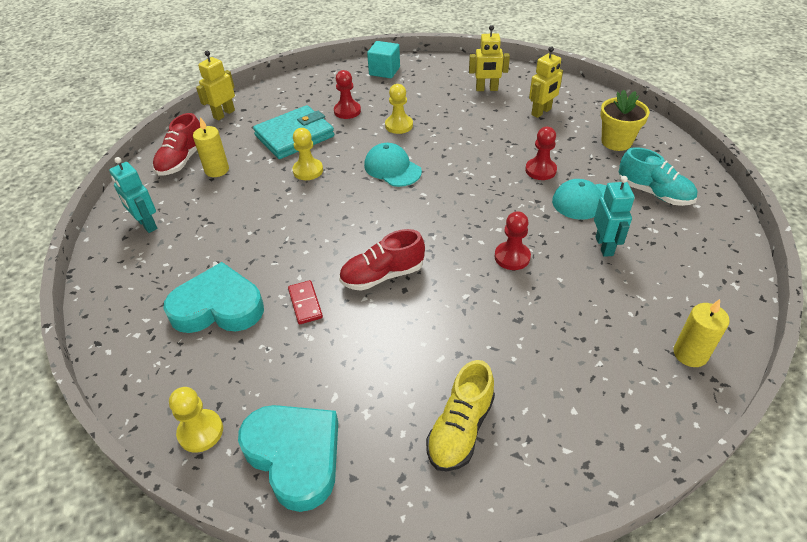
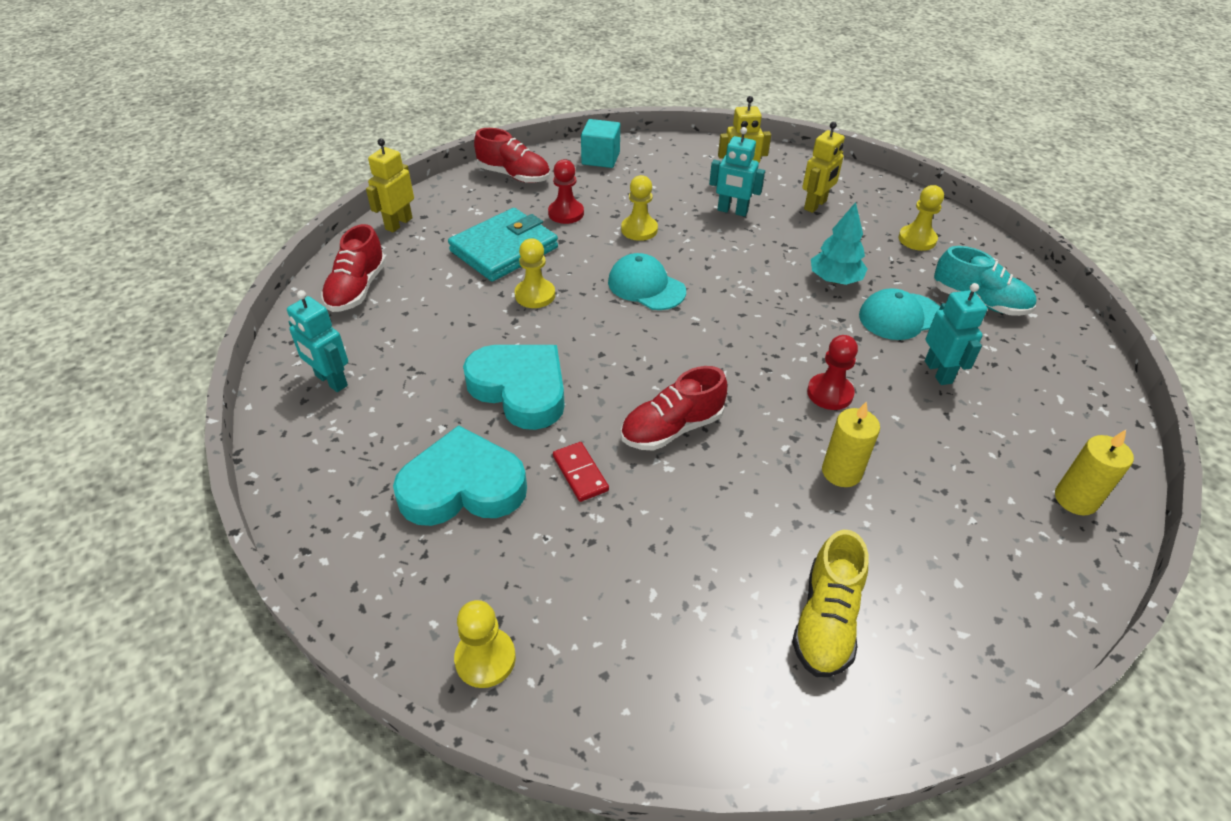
camera: 10 degrees left, 0 degrees up
(217, 170) = (410, 300): yellow candle -> yellow candle (841, 472)
(295, 456) = (622, 678): turquoise heart -> turquoise heart (520, 389)
(316, 82) = (514, 176): none -> red shoe
(474, 114) = (732, 211): none -> turquoise robot
(540, 170) = (834, 280): red pawn -> turquoise tree
(616, 142) = (917, 239): yellow flower pot -> yellow pawn

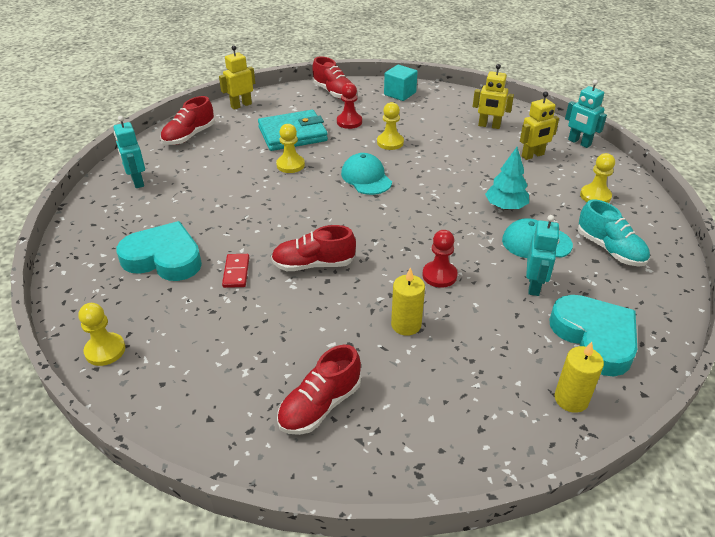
camera: 25 degrees right, 5 degrees down
(520, 389) = (238, 215): turquoise heart -> turquoise heart (594, 338)
(732, 211) = (466, 146): turquoise robot -> turquoise robot (579, 142)
(826, 620) = (320, 405): yellow shoe -> red shoe

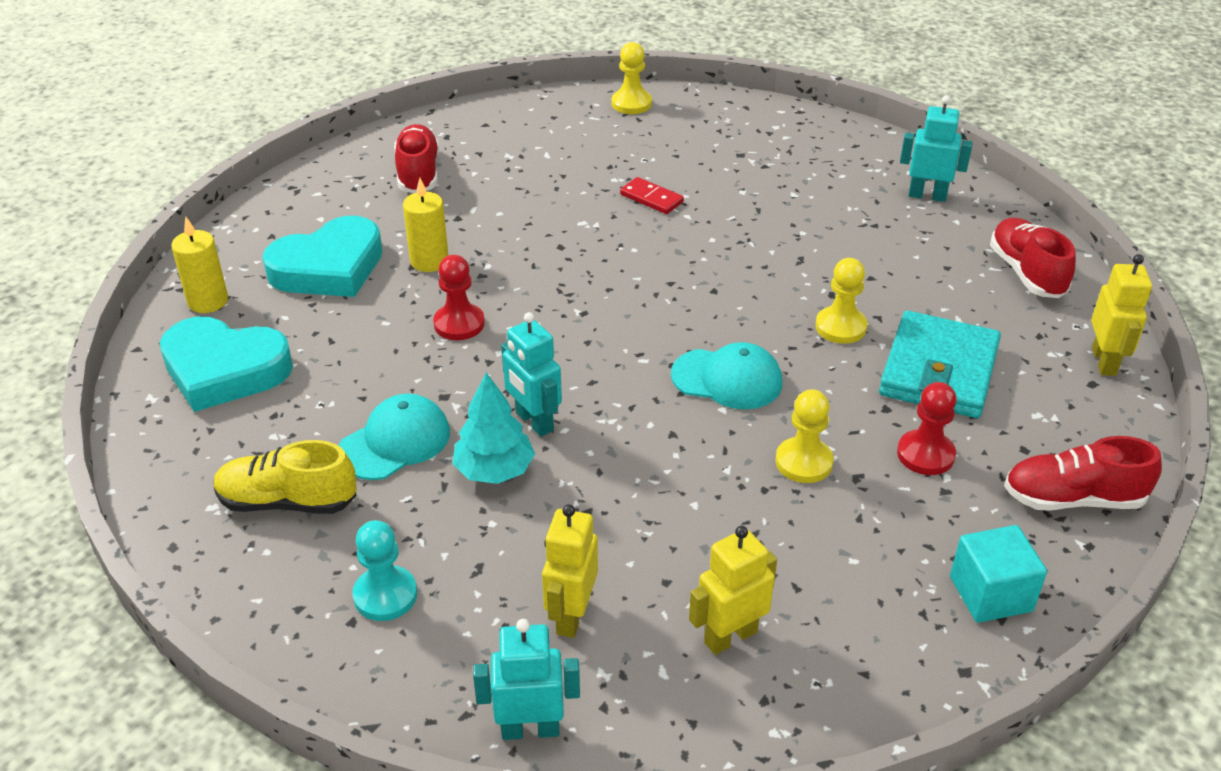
camera: 130 degrees right, 0 degrees up
(164, 258) = (733, 166): turquoise heart -> turquoise heart (329, 267)
(313, 264) = (598, 249): red shoe -> none
(534, 286) = (342, 383): turquoise robot -> turquoise robot (534, 422)
(595, 196) = (385, 595): yellow pawn -> turquoise pawn
(609, 249) = (287, 502): turquoise shoe -> yellow shoe

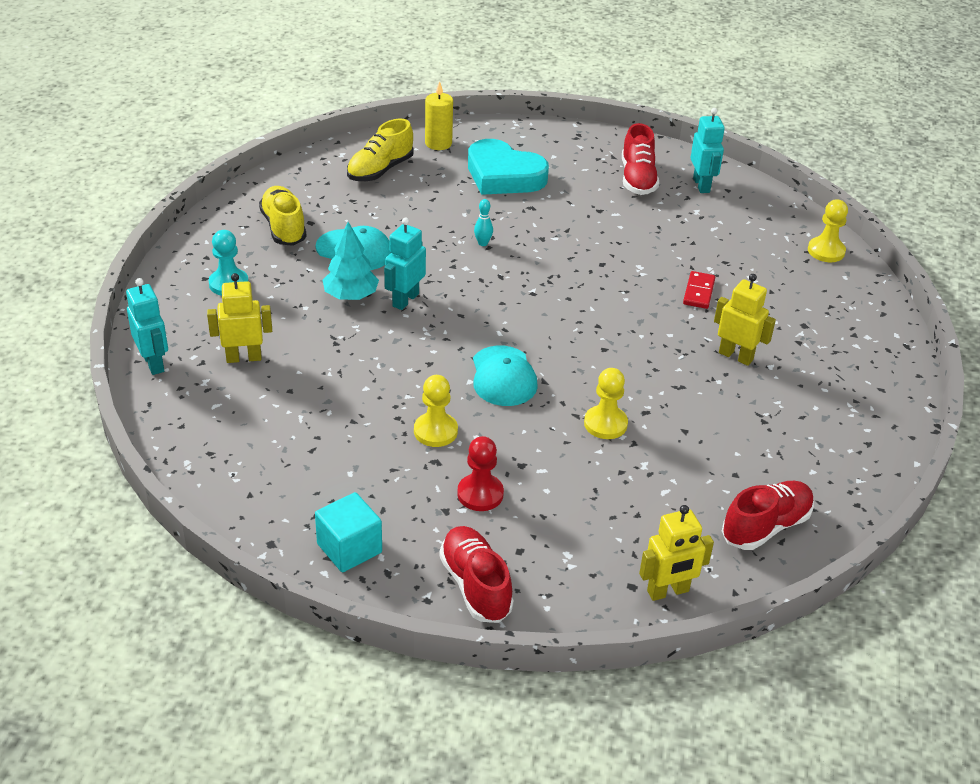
camera: 65 degrees right, 0 degrees up
(224, 370) = (380, 170): turquoise heart -> yellow shoe
(418, 174) = (637, 179): red shoe -> red shoe turned 120 degrees clockwise
(429, 261) = (540, 212): yellow candle -> none
(459, 324) = (483, 243): red pawn -> turquoise bowling pin
(730, 637) = (255, 427): yellow robot -> yellow robot (736, 356)
(927, 195) = (837, 446): turquoise robot -> turquoise robot (701, 185)
(938, 371) = (586, 488): turquoise wallet -> none

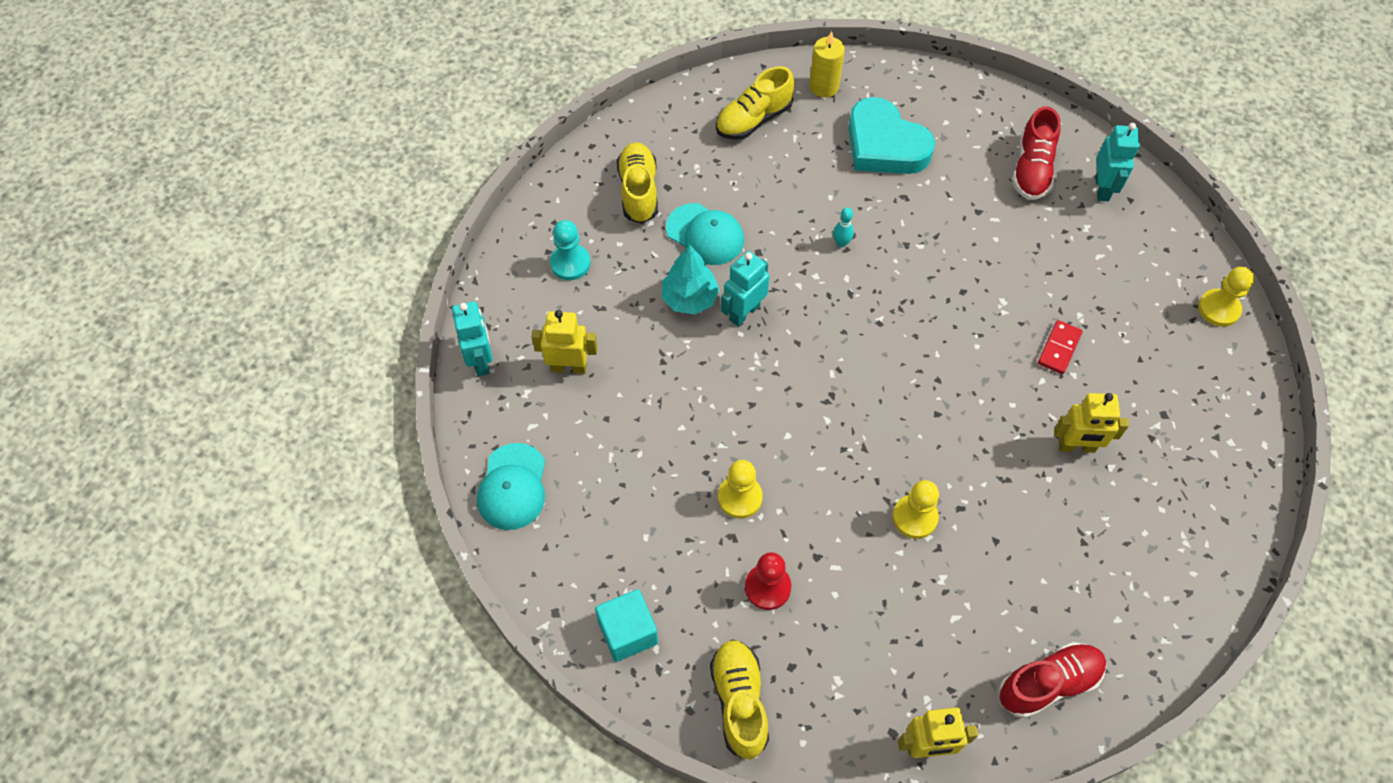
camera: 15 degrees right, 20 degrees up
(475, 585) = (739, 702): red shoe -> yellow shoe
(503, 376) = (823, 435): turquoise cap -> turquoise cap (512, 487)
(736, 356) = (1076, 447): yellow robot -> yellow robot turned 135 degrees clockwise

